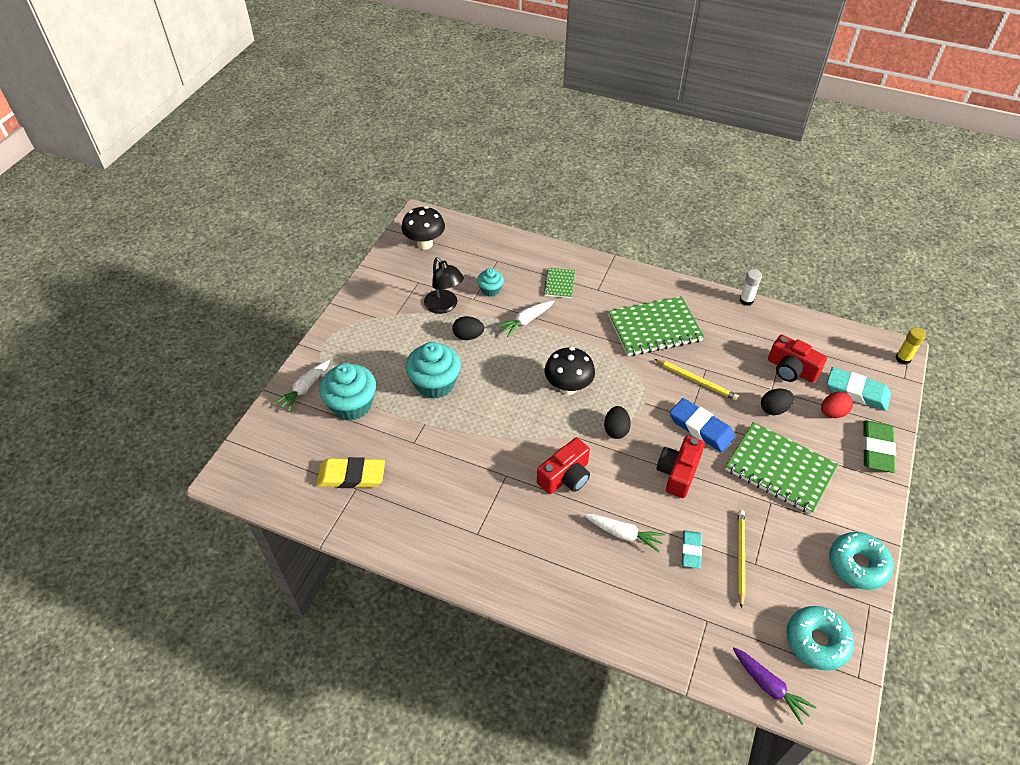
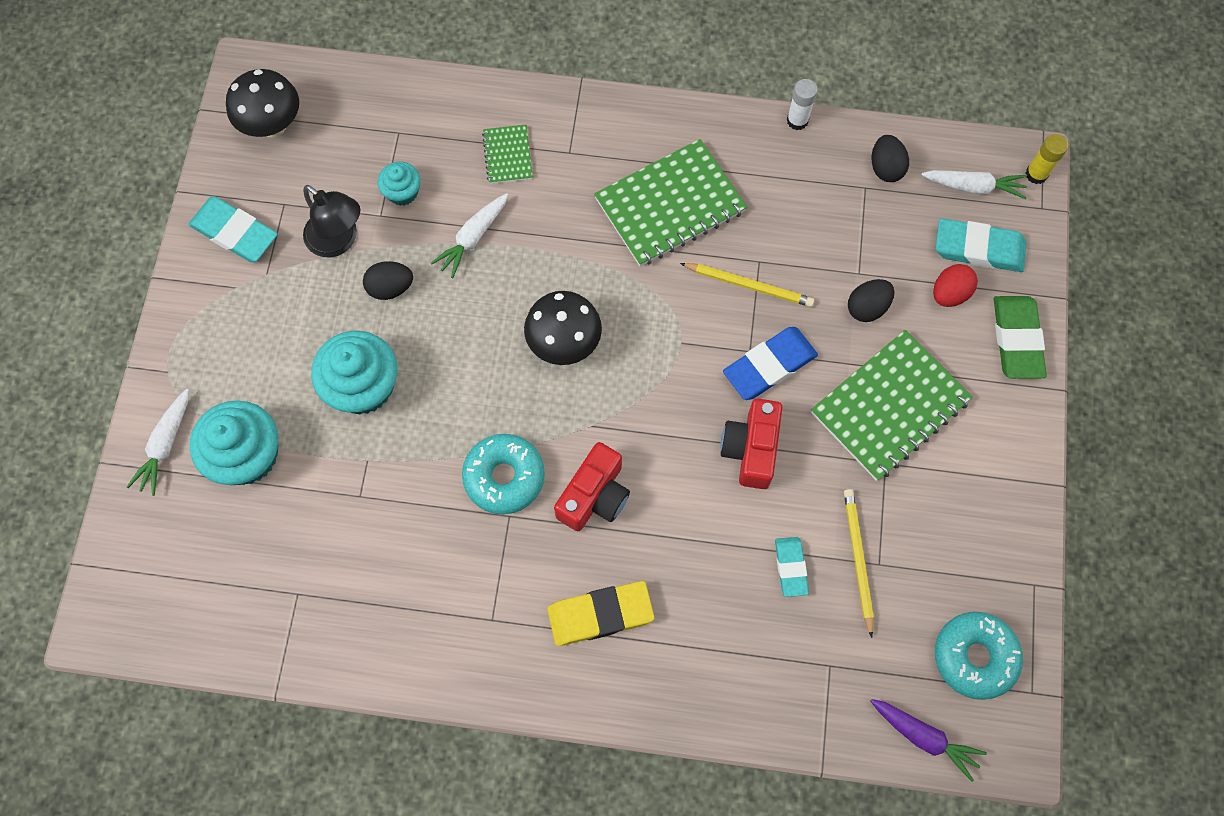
camera: 15 degrees left, 20 degrees up
(351, 476) = (284, 575): yellow eraser -> yellow eraser (600, 614)
(385, 290) = (235, 232): none -> turquoise eraser
(616, 430) = (649, 400): black egg -> black egg (885, 168)
(623, 534) = (695, 566): white carrot -> white carrot (973, 187)
(701, 428) = (769, 366): blue eraser -> blue eraser turned 60 degrees counterclockwise
(780, 469) = (890, 407): green notebook -> green notebook turned 60 degrees counterclockwise
(791, 369) = (881, 232): red camera -> none
(857, 565) = (1012, 530): turquoise donut -> turquoise donut (504, 477)

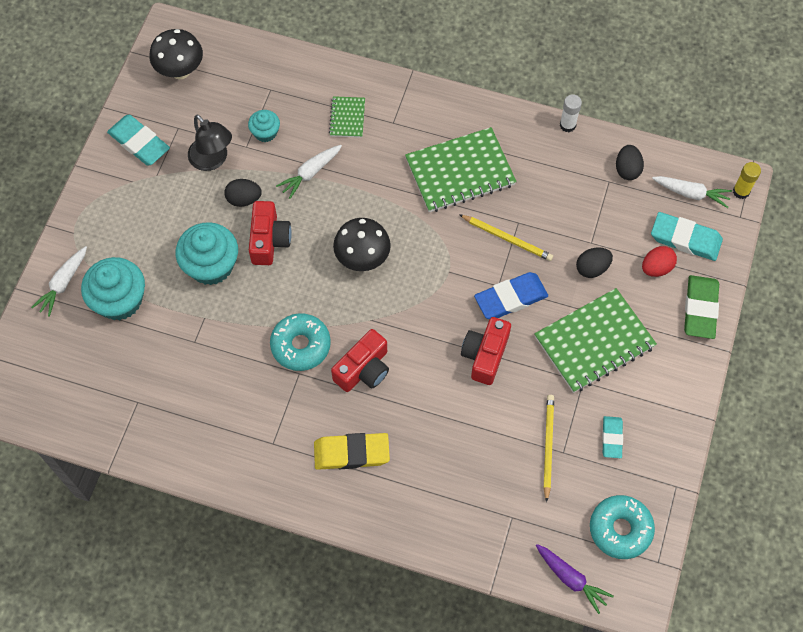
camera: 10 degrees right, 5 degrees down
(435, 339) = (269, 240): none -> red camera
(791, 567) = (497, 443): turquoise eraser -> turquoise eraser (612, 438)

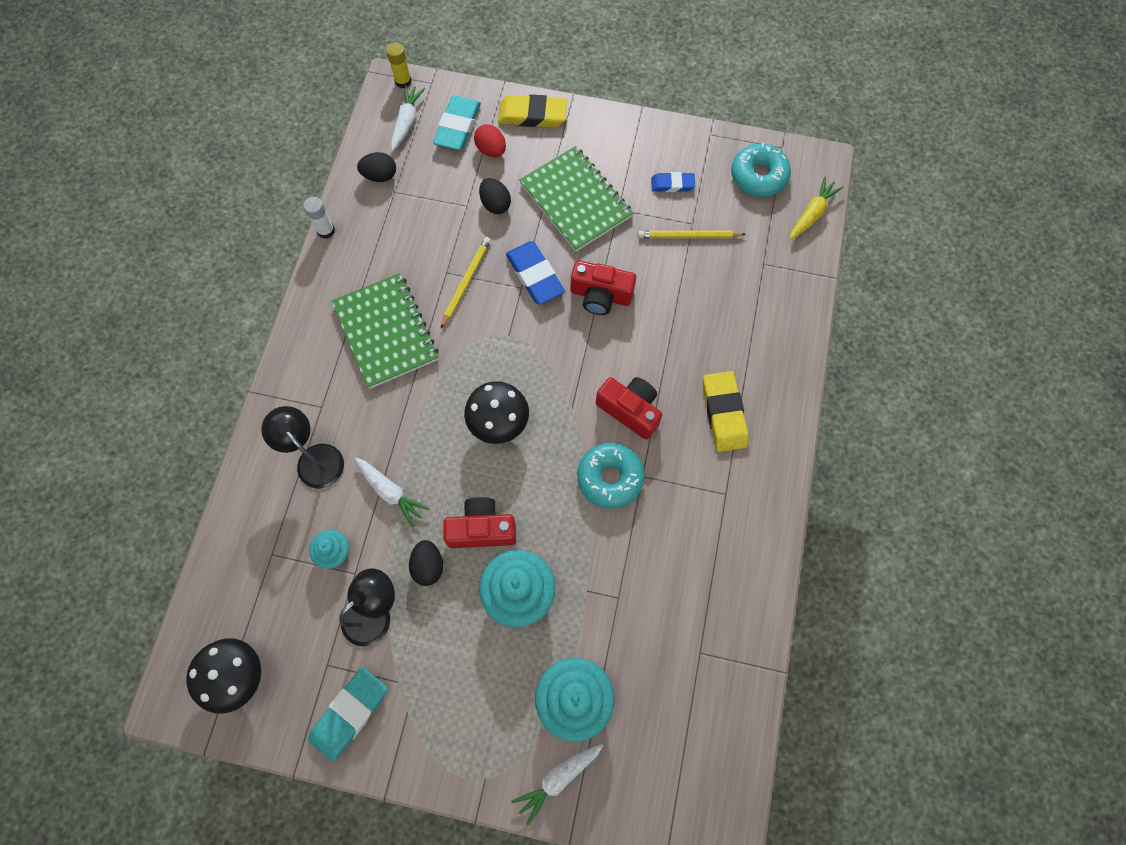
camera: 95 degrees left, 5 degrees up
(63, 284) = (558, 778): white carrot -> white carrot turned 120 degrees clockwise
(347, 118) = (314, 458): green notebook -> black lamp
(571, 579) = (812, 213): purple carrot -> yellow carrot
(612, 438) = (672, 184): turquoise eraser -> blue eraser
(700, 309) = (532, 115): green eraser -> yellow eraser

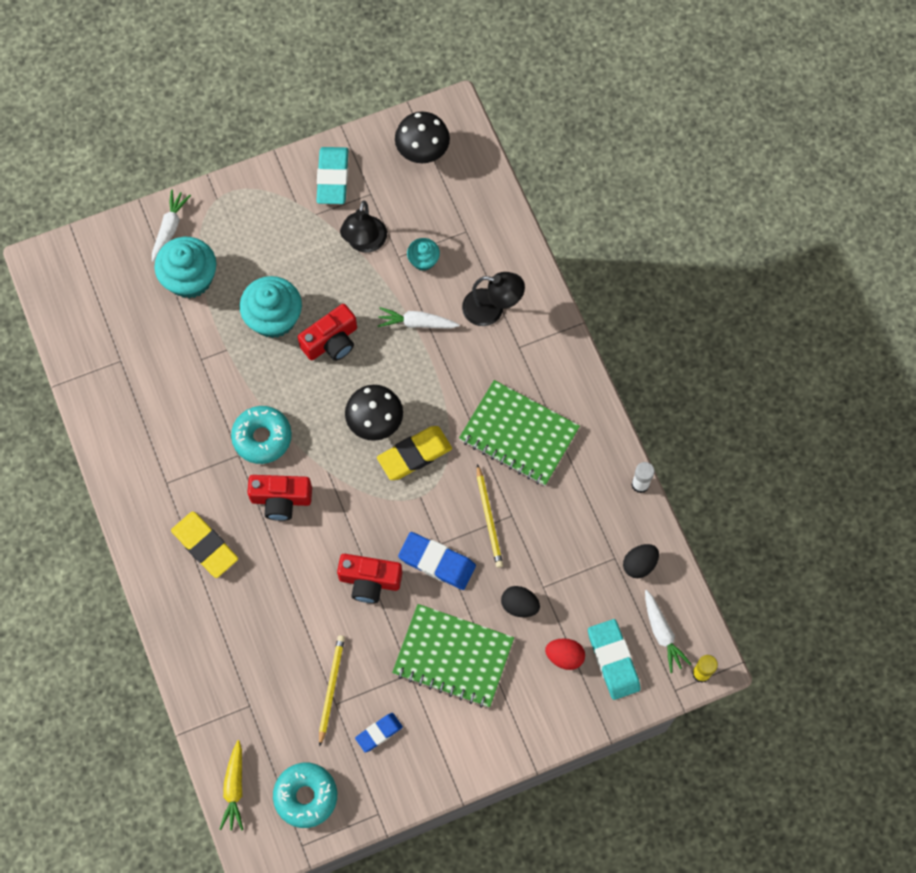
camera: 145 degrees right, 0 degrees up
(428, 566) = (351, 294): black egg -> none
(532, 115) = (556, 720): yellow eraser -> yellow eraser (414, 455)
(600, 295) = (369, 581): red camera -> red camera turned 150 degrees counterclockwise
(688, 236) = (331, 688): yellow pencil -> yellow pencil turned 45 degrees counterclockwise

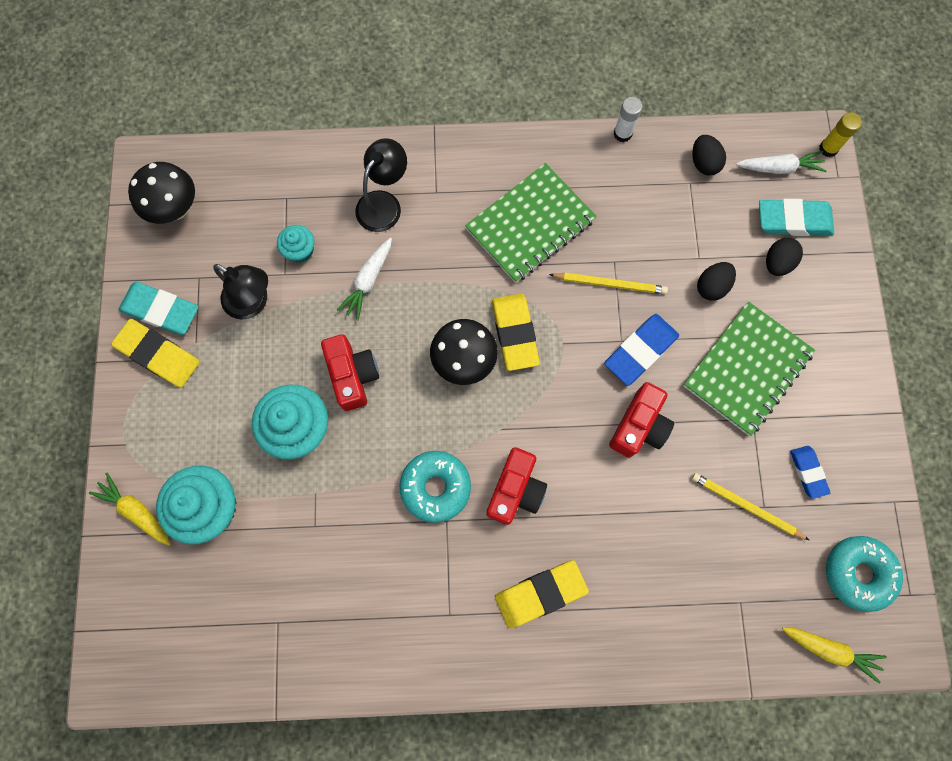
camera: 70 degrees left, 5 degrees up
(169, 228) = (136, 511): white carrot -> yellow carrot
(295, 191) = (158, 355): none -> yellow eraser
(564, 656) = (777, 263): red egg -> black egg

